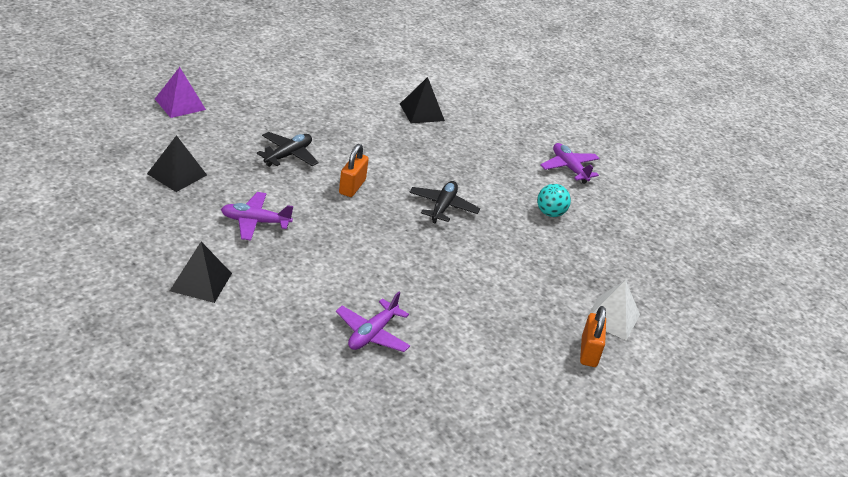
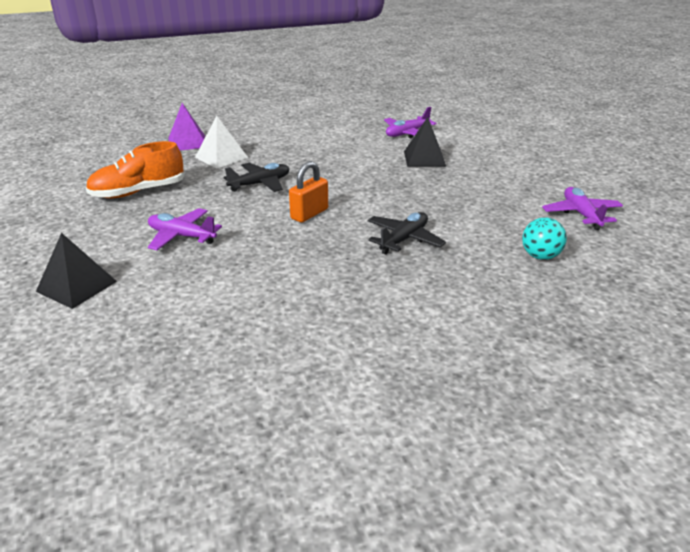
camera: 25 degrees right, 5 degrees down
(177, 174) = (138, 192): black pyramid -> orange shoe
(372, 334) = (232, 367): purple plane -> purple plane (407, 133)
(588, 352) = (542, 437): orange padlock -> none
(612, 318) = (595, 391): white pyramid -> white pyramid (221, 157)

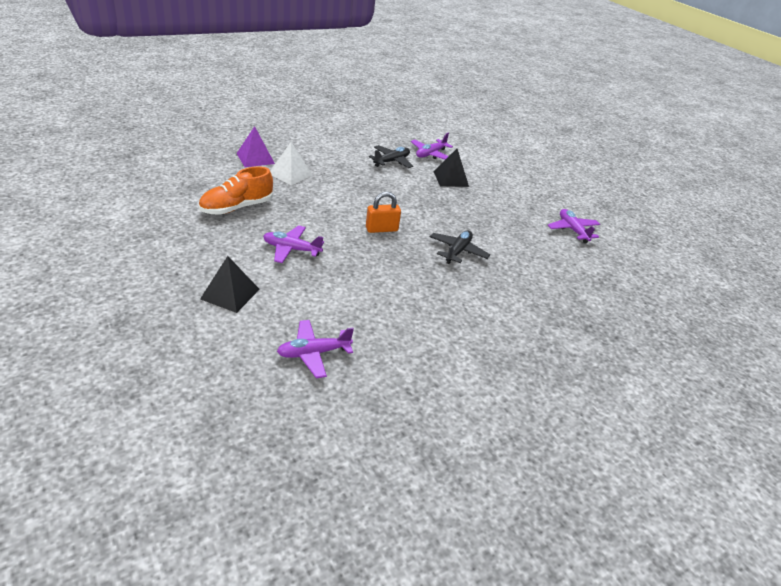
camera: 15 degrees left, 5 degrees up
(146, 363) = (313, 353): none -> purple plane
(260, 184) = (333, 201): black plane -> black plane (391, 161)
(309, 214) = (381, 229): orange padlock -> orange padlock turned 45 degrees clockwise
(540, 256) = (553, 264): turquoise ball -> none

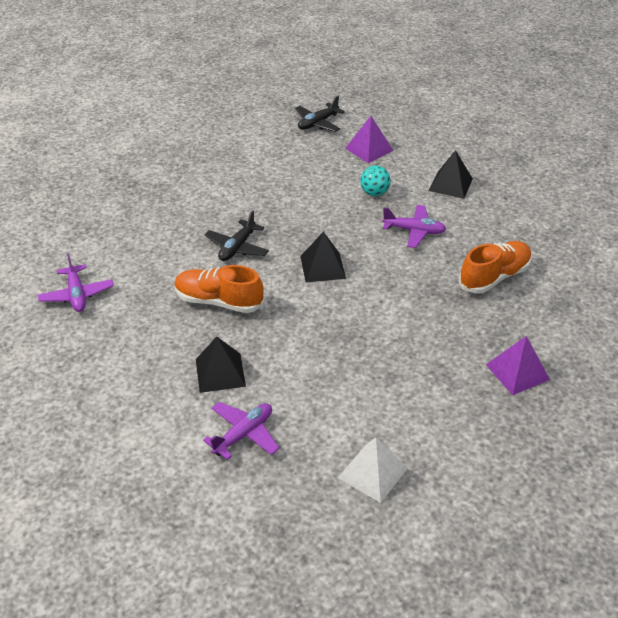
camera: 175 degrees left, 5 degrees up
(290, 174) = (455, 345): white pyramid -> white pyramid (373, 473)
(313, 353) = (369, 149): purple plane -> purple pyramid
(321, 292) = (374, 193): none -> turquoise ball
(381, 229) = (322, 267): orange padlock -> black pyramid
(391, 161) = (312, 400): black plane -> black plane (317, 123)
(462, 215) = (219, 301): none -> orange shoe

